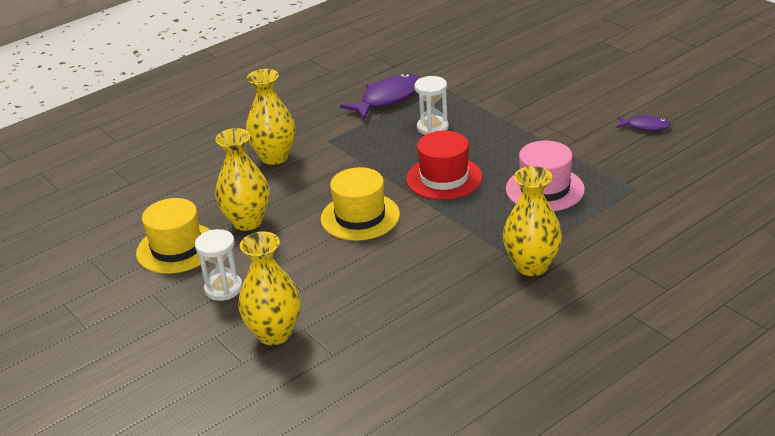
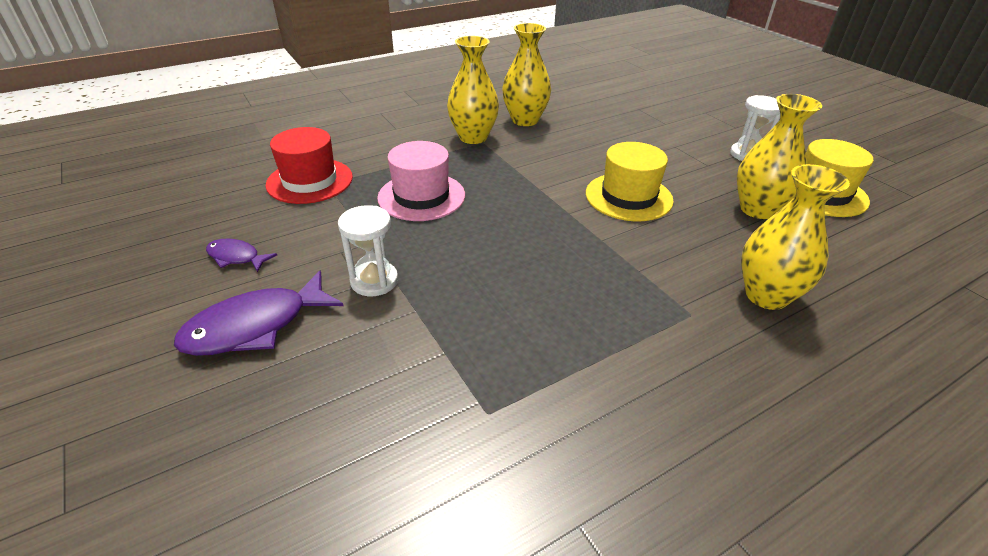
camera: 175 degrees left, 5 degrees up
(274, 333) = (687, 123): yellow vase -> yellow vase (525, 120)
(387, 99) = (596, 398): purple fish -> purple fish (255, 326)
(432, 127) = (526, 309): white hourglass -> white hourglass (374, 281)
(444, 178) = (528, 226): red hat -> red hat (310, 181)

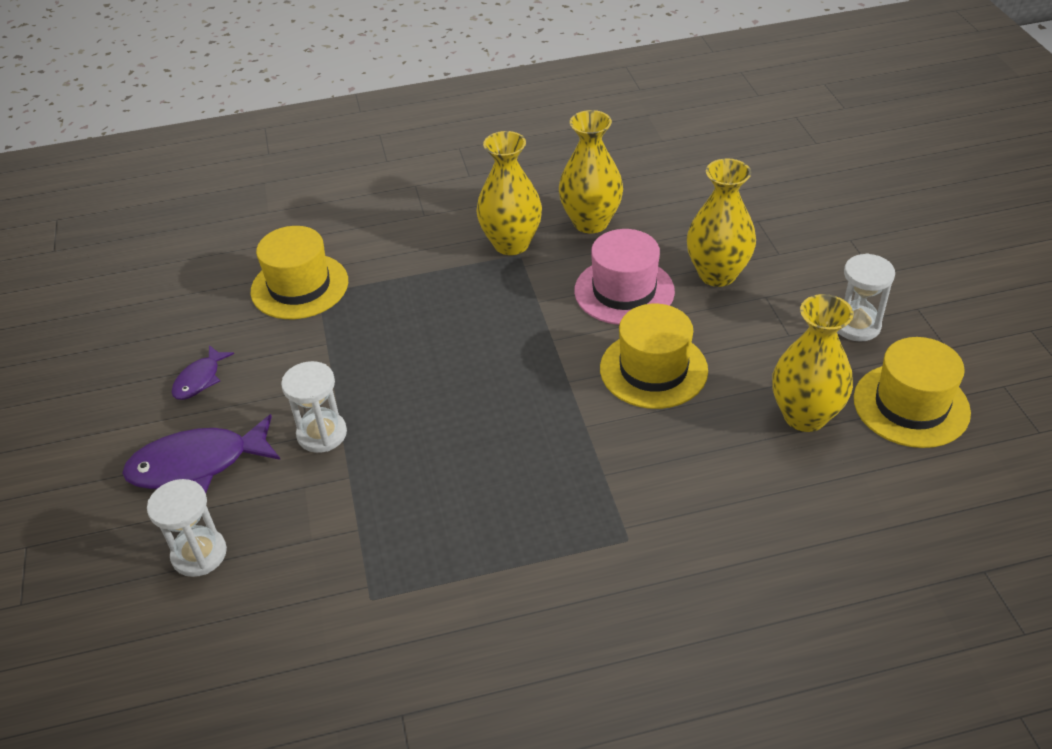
camera: 20 degrees right, 5 degrees up
(236, 257) = (200, 379): purple fish -> purple fish turned 105 degrees counterclockwise
(283, 408) = (199, 554): none -> white hourglass
(310, 181) = (299, 286): red hat -> yellow hat
(421, 196) = (412, 329): pink hat -> pink hat (624, 291)
(766, 295) = (728, 534): yellow vase -> yellow vase (717, 274)

